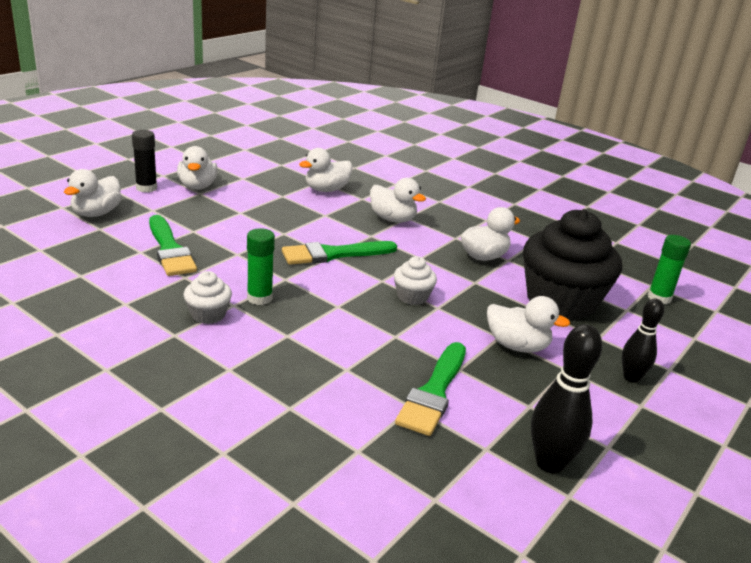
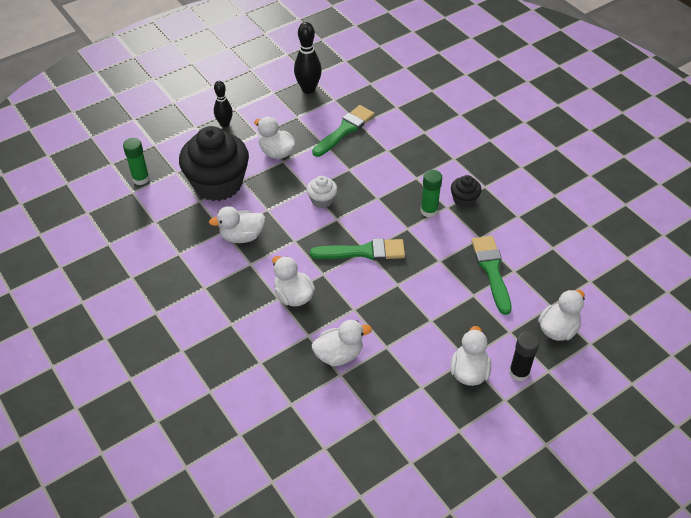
camera: 160 degrees left, 20 degrees up
(208, 314) = (464, 199): white cupcake -> black cupcake

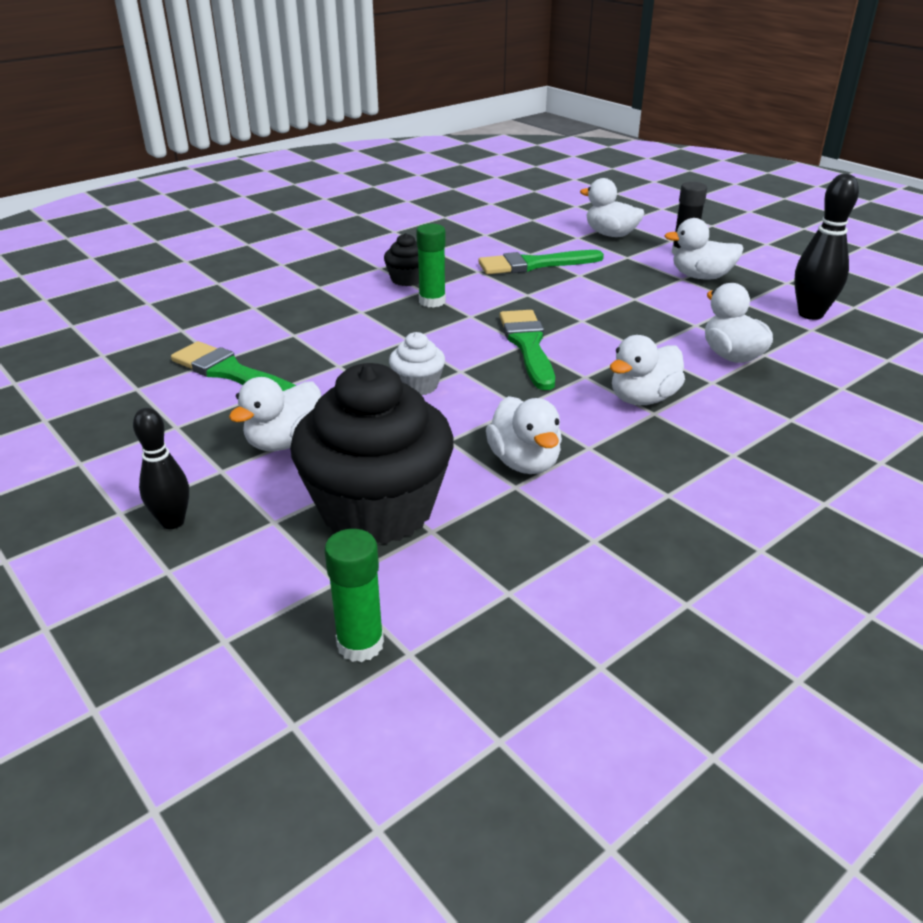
camera: 95 degrees left, 15 degrees down
(308, 89) = (89, 418): black bowling pin -> black bowling pin (810, 314)

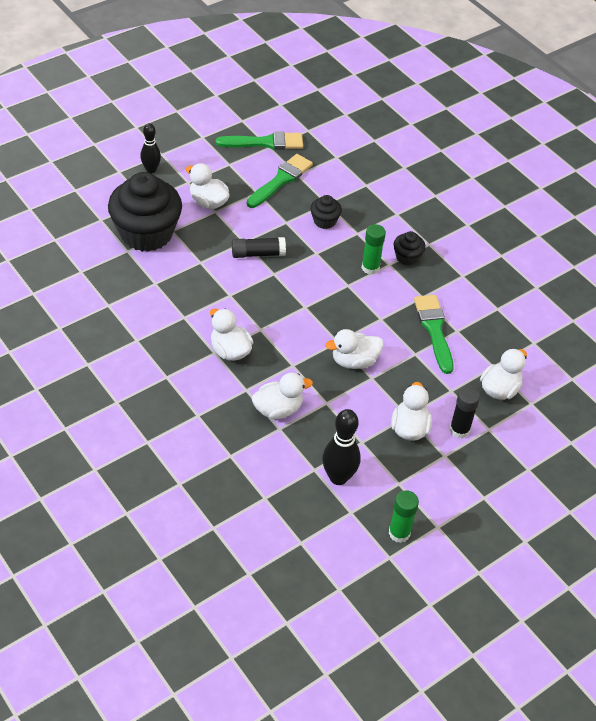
camera: 90 degrees right, 15 degrees up
(336, 334) = (324, 221): none -> black cupcake
(360, 644) = (63, 226): green glue stick -> green glue stick (399, 533)
(417, 385) = (258, 254): white cupcake -> black glue stick
(524, 462) = (174, 289): white duck -> white duck (354, 361)
(528, 346) = (302, 308): green brush -> green brush (265, 142)

